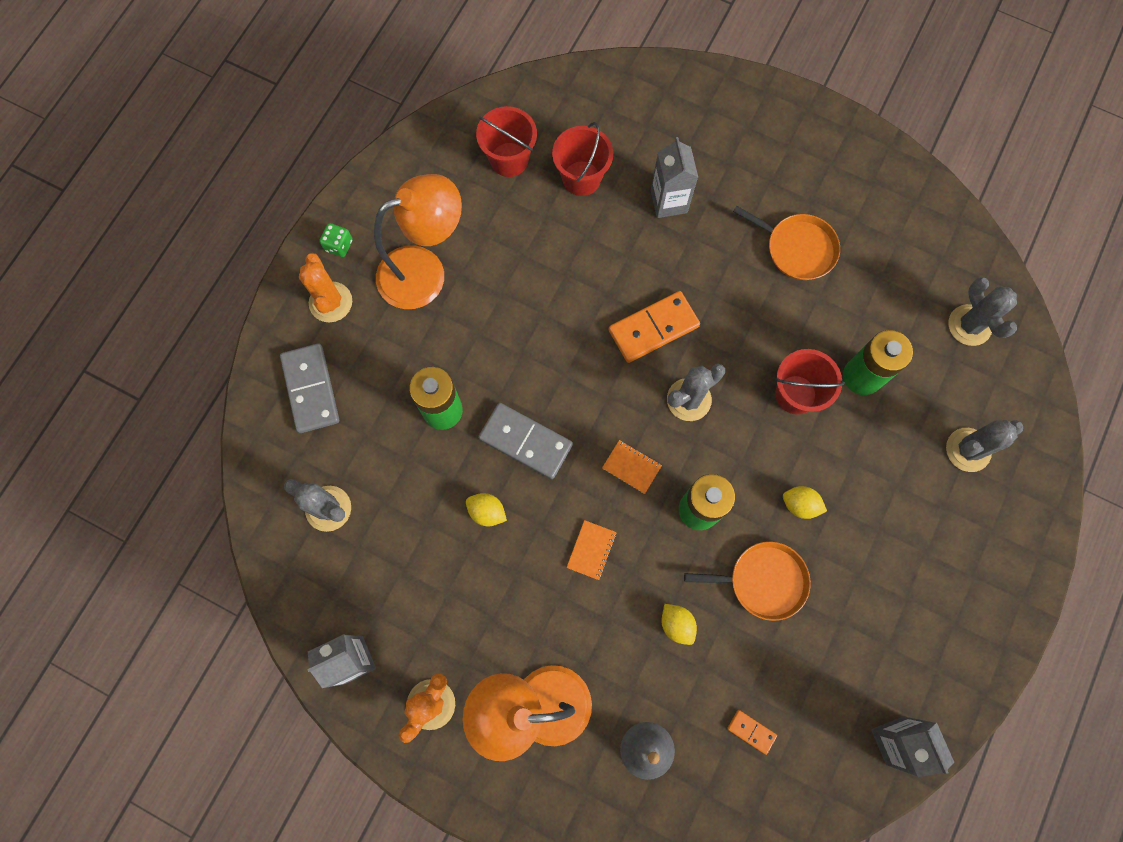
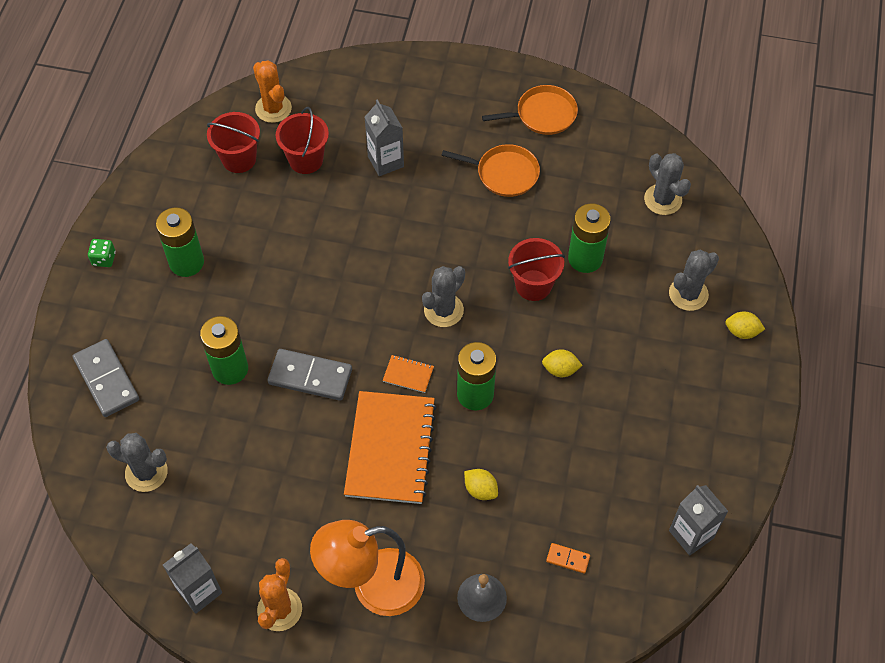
camera: 15 degrees left, 15 degrees down
(330, 302) = (107, 305): orange cactus -> orange cactus (273, 108)
(425, 271) = (186, 262): orange lamp -> green battery
(487, 512) = (290, 441): yellow lemon -> yellow lemon (742, 332)
(591, 550) = (390, 449): orange notebook -> orange notebook, size x2.47
(653, 328) = (398, 262): orange domino -> none
(763, 581) = (545, 437): orange pan -> orange pan (543, 114)

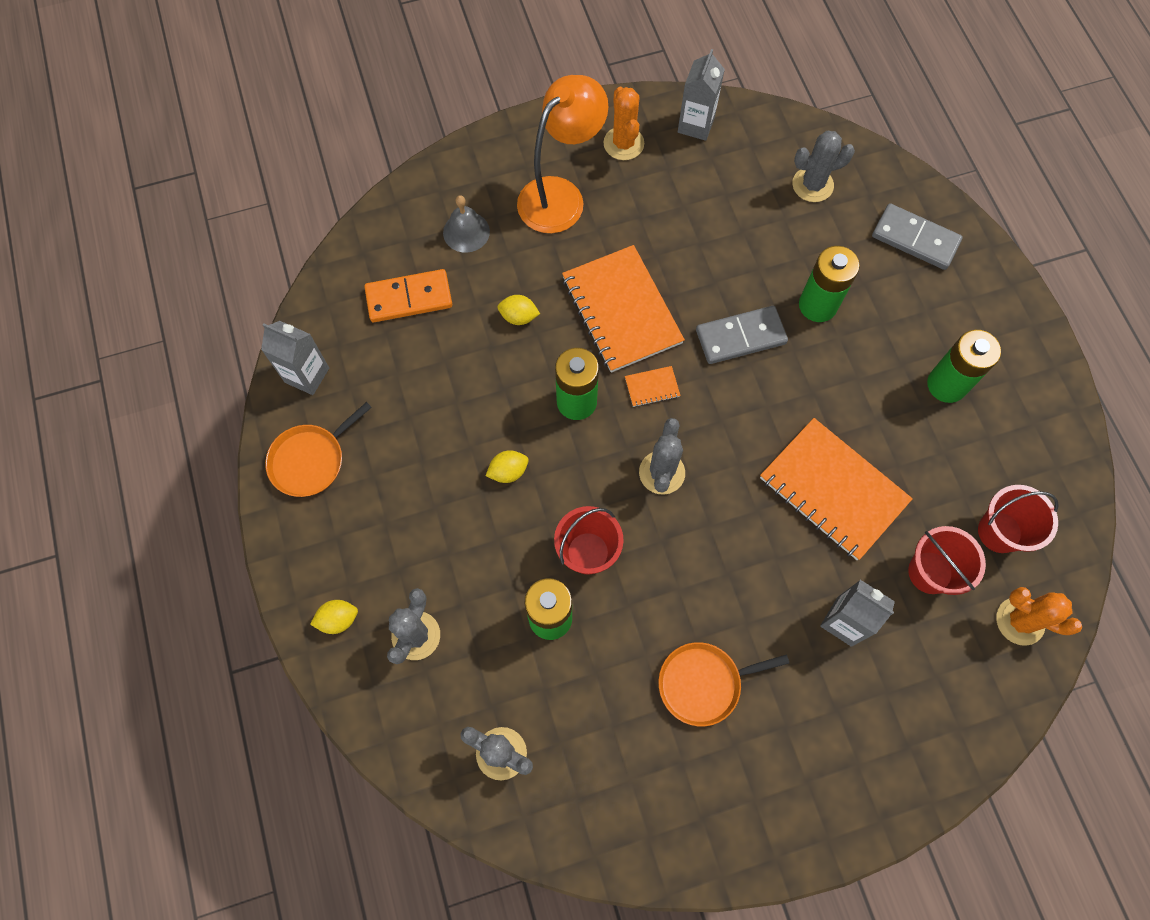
camera: 150 degrees right, 10 degrees up
(104, 259) = (1025, 345): green dice -> none
(329, 237) = (833, 490): none -> orange notebook
(543, 114) = (710, 803): orange pan -> orange pan (310, 460)
(568, 559) = (409, 298): orange domino -> orange domino, size x2.06

